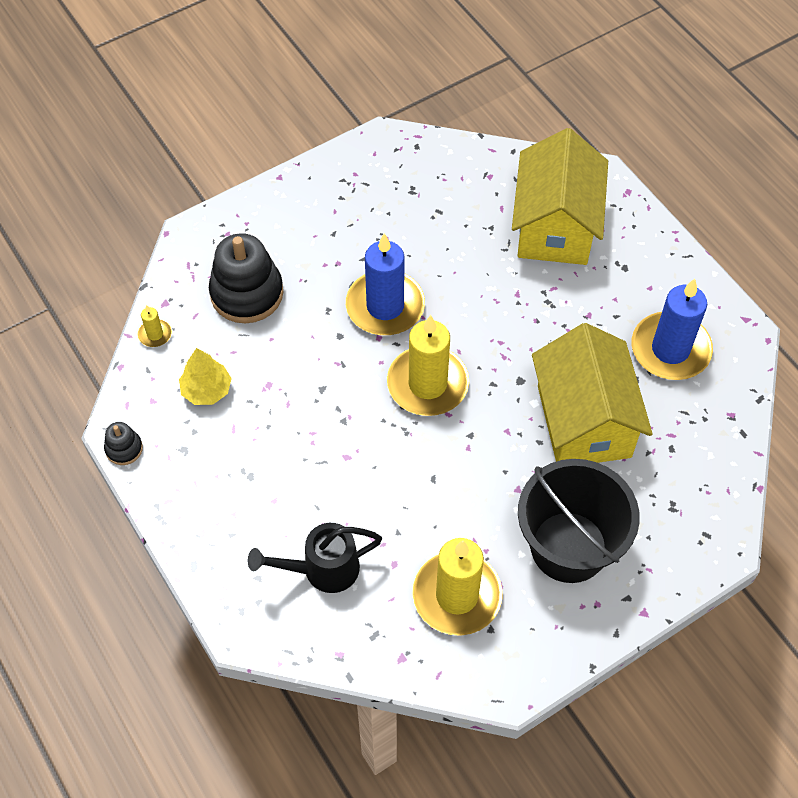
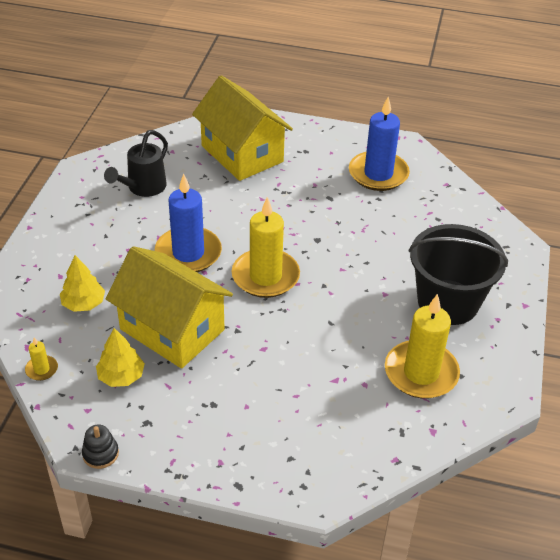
camera: 45 degrees left, 15 degrees down
(247, 293) = (83, 303): black stacking toy -> yellow tree
(322, 569) = (326, 421): black watering can -> black watering can (143, 188)
(584, 421) = (377, 236): yellow house -> yellow house (172, 329)

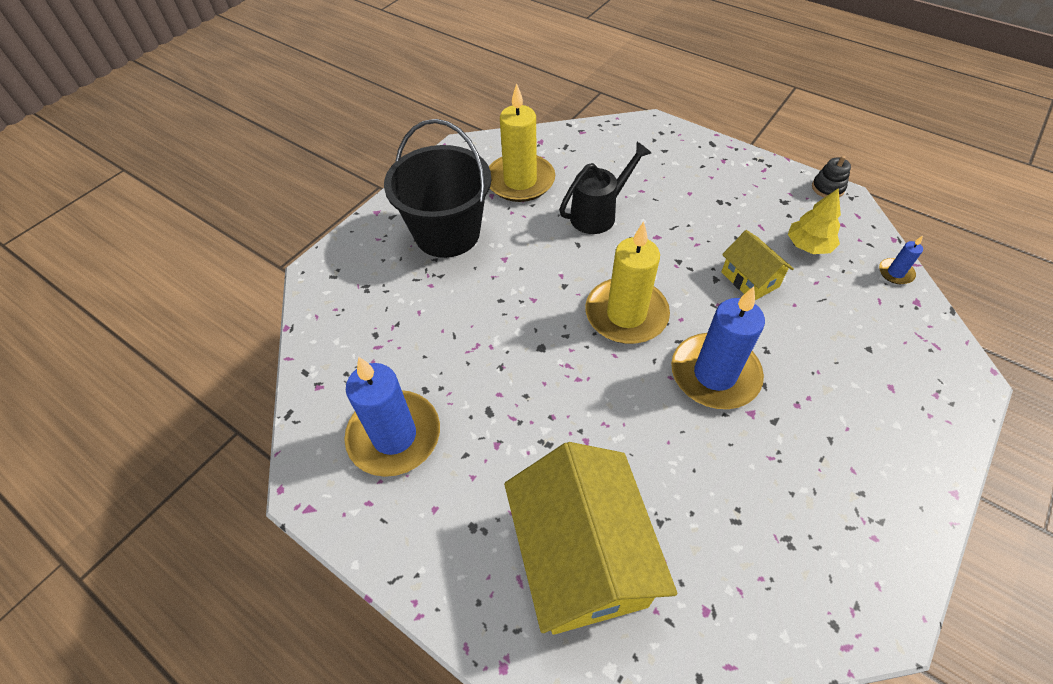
camera: 155 degrees left, 10 degrees up
(41, 369) = (895, 273): yellow candle -> blue candle
(83, 303) = (855, 338): yellow tree -> none
(143, 188) = (768, 525): black watering can -> black watering can (598, 214)
(172, 329) = (749, 279): yellow house -> yellow house, size x0.50

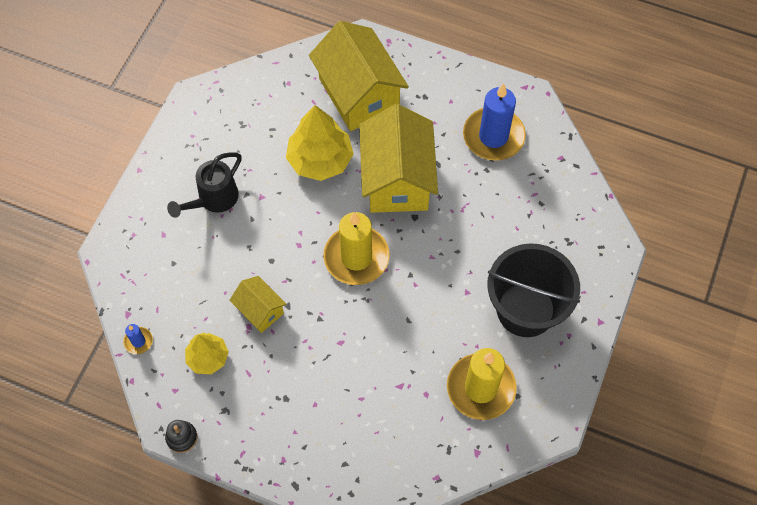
camera: 165 degrees right, 10 degrees up
(551, 400) = (397, 179): none -> yellow house
(598, 214) = (397, 359): black watering can -> black watering can (214, 199)
(660, 452) = (320, 159): none -> yellow tree
(714, 374) = (287, 220): blue candle -> none

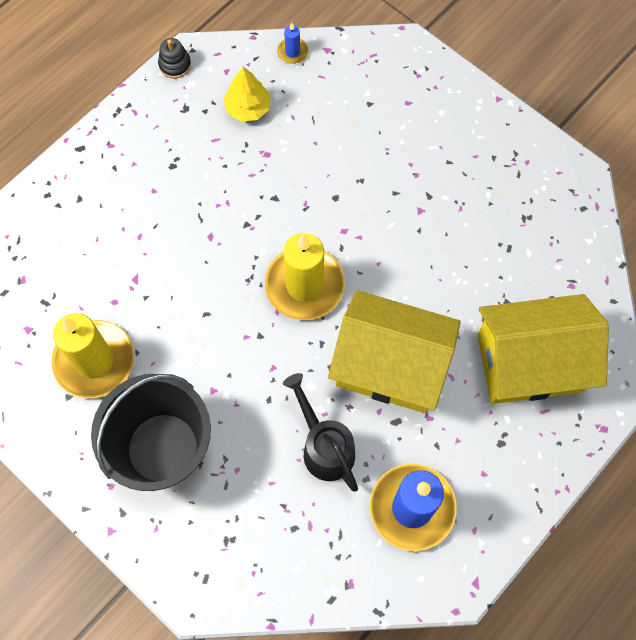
camera: 110 degrees right, 5 degrees up
(214, 199) = (434, 161): black watering can -> black watering can (324, 447)
(260, 310) = (280, 170): yellow house -> none
(320, 159) = (448, 287): yellow tree -> none

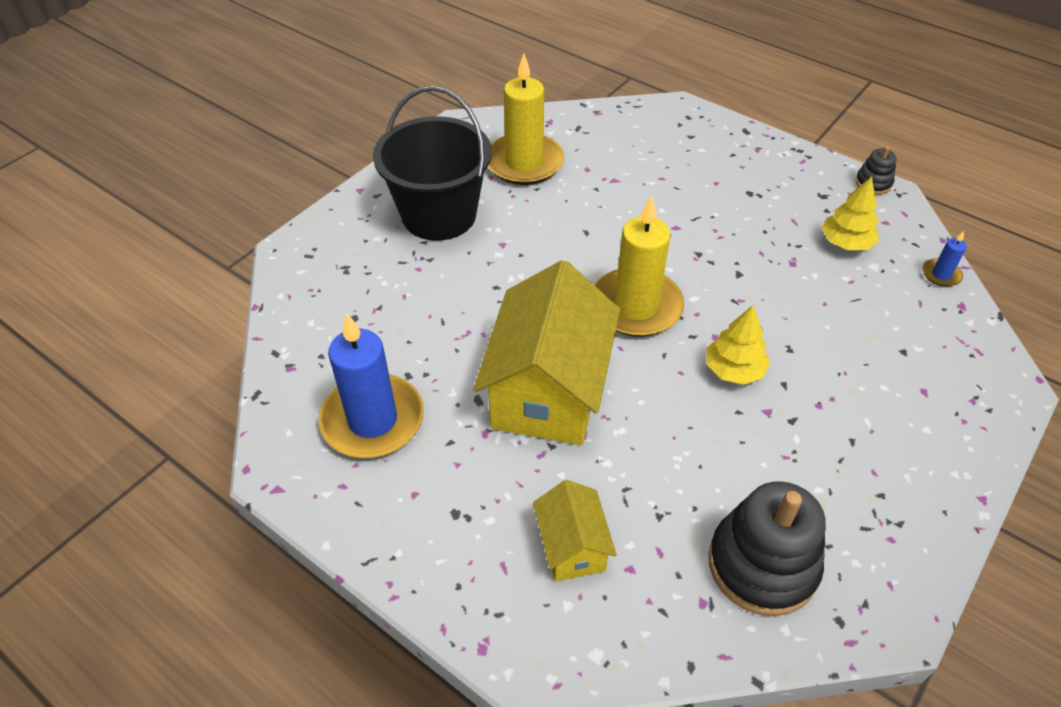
camera: 85 degrees right, 20 degrees down
(324, 447) = (444, 336): black watering can -> none
(379, 224) = (734, 370): none -> yellow tree
(530, 363) = (572, 546): yellow house -> yellow house, size x0.50
(545, 243) = (762, 565): none -> black stacking toy

